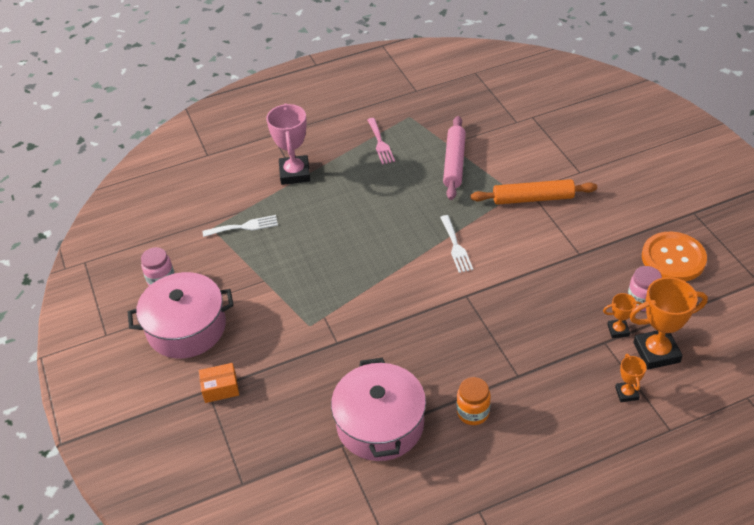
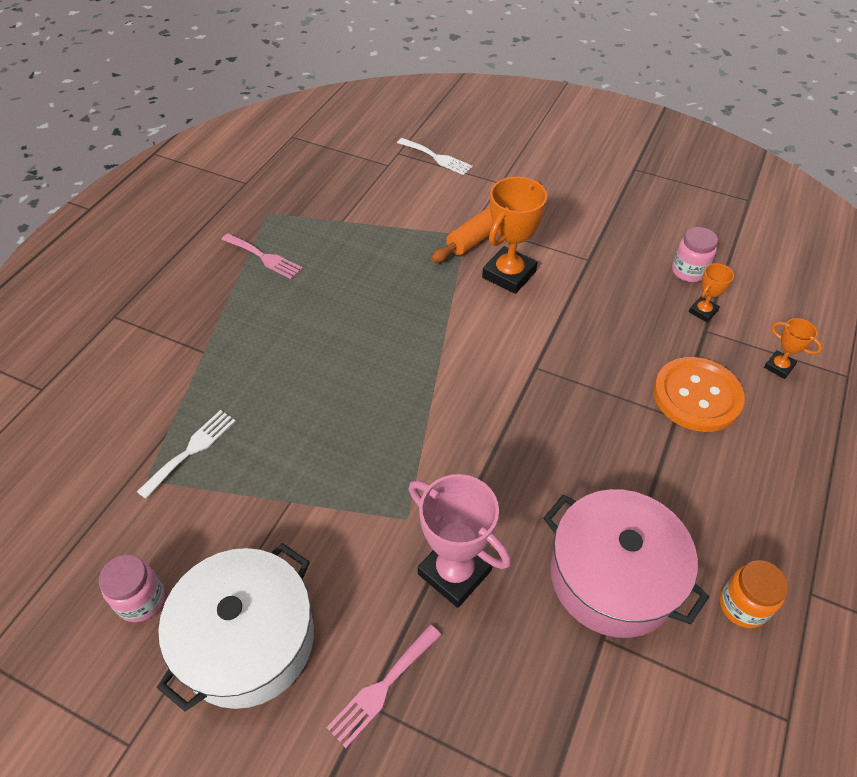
camera: 45 degrees left, 5 degrees up
(186, 328) = (247, 640): pink pot -> white pot
(220, 388) = (382, 688): orange box -> pink fork
(295, 173) = (193, 346): pink trophy -> pink trophy (454, 572)
(454, 163) = (370, 236): pink rolling pin -> none
(456, 246) = (468, 322): white fork -> white fork (437, 157)
(473, 412) = (683, 488): orange jar -> orange jar (742, 606)
(656, 352) = (754, 311): orange trophy -> orange trophy (509, 274)
(673, 258) = (667, 218): orange button -> orange button (697, 396)

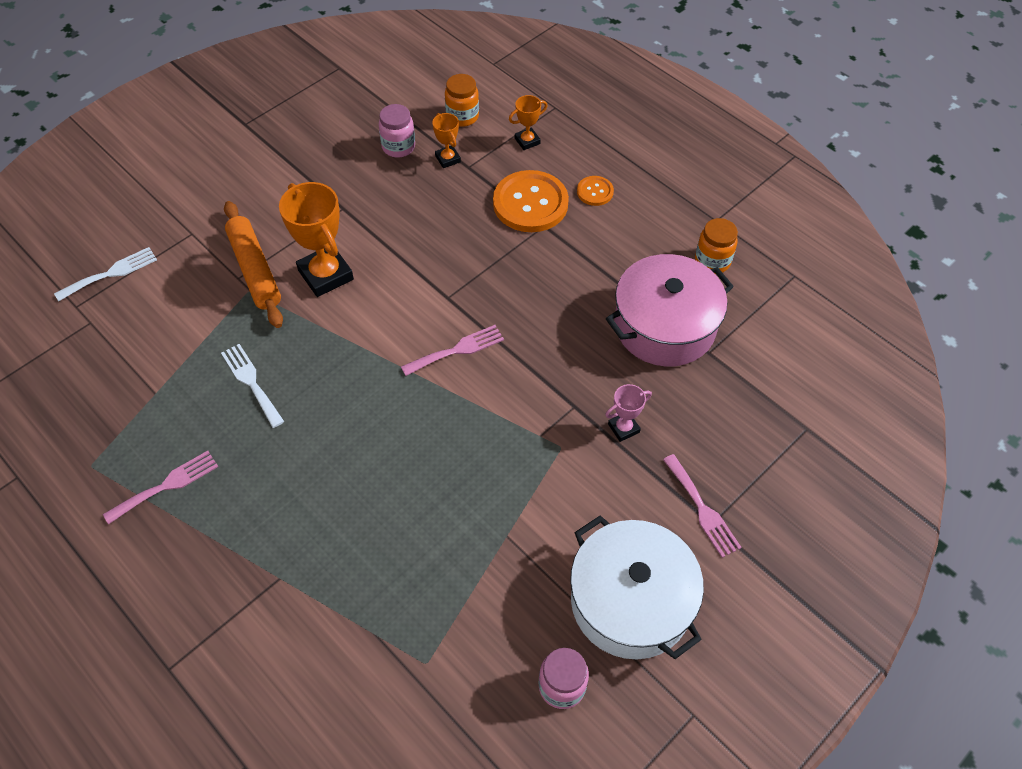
camera: 70 degrees left, 5 degrees up
(191, 450) = (409, 613): white fork -> white fork (251, 382)
(454, 572) = (623, 428): pink trophy -> pink trophy, size x0.51
(479, 394) = (457, 350): none -> pink fork
(757, 449) = (595, 192): none -> orange button
(766, 304) = (462, 116): none -> orange jar

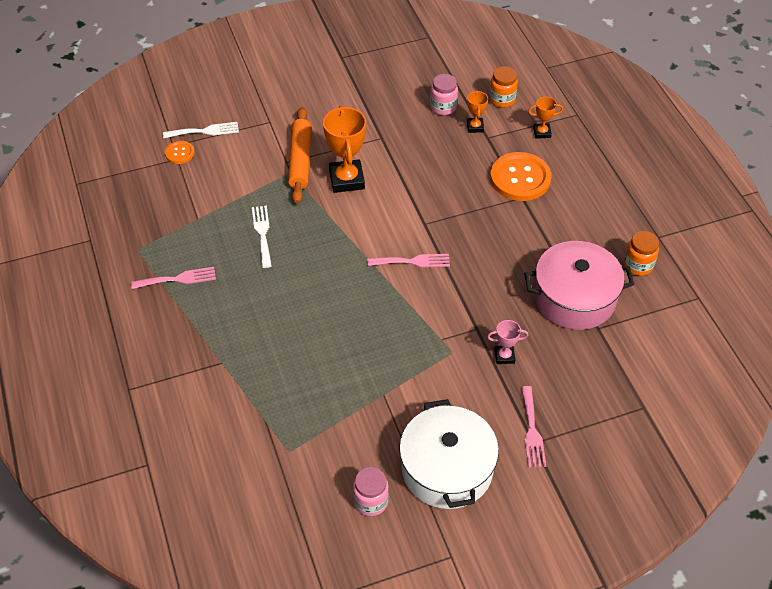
camera: 25 degrees right, 5 degrees down
(595, 192) = (574, 185): orange button -> orange button (179, 153)

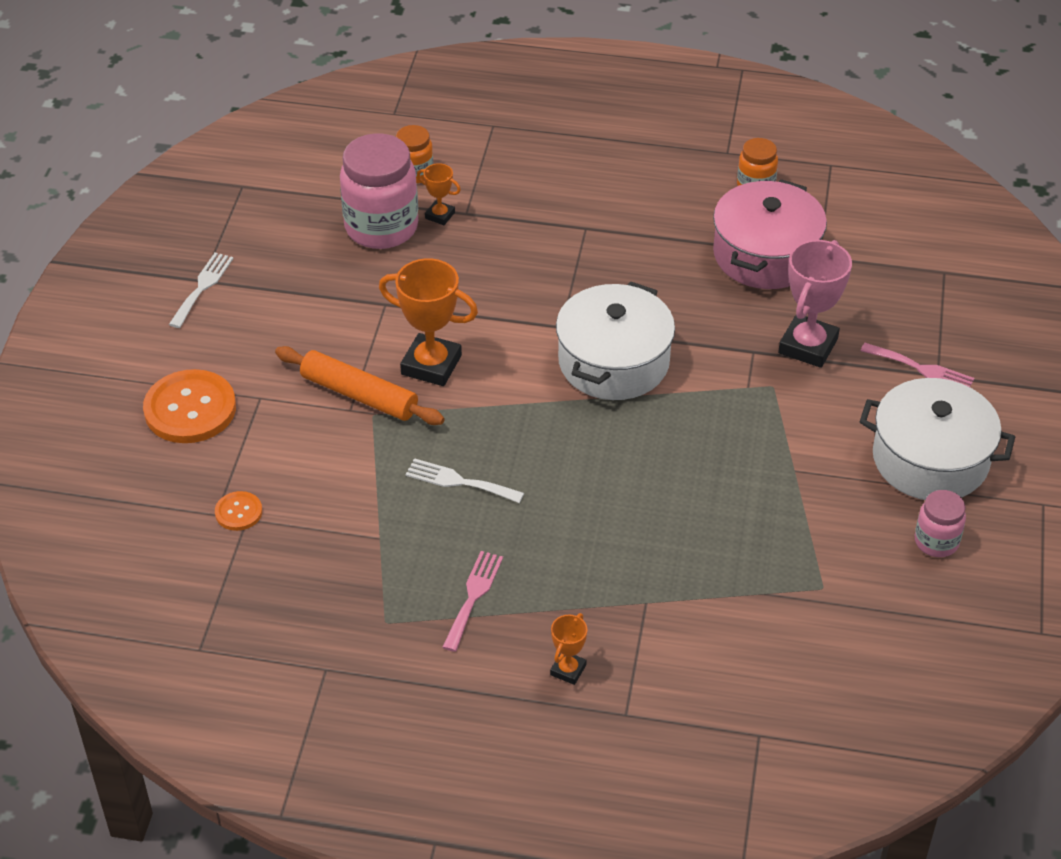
camera: 60 degrees left, 5 degrees down
(205, 131) = (219, 470): white fork -> white fork (202, 287)
(412, 261) = (613, 362): pink fork -> white pot
(443, 107) = (381, 227): pink jar -> pink jar, size x1.90
(504, 356) = (808, 346): pink trophy -> pink trophy, size x1.95
(520, 178) = (555, 216): orange button -> orange button (190, 409)
(542, 132) = (498, 166): orange trophy -> orange trophy (568, 670)

